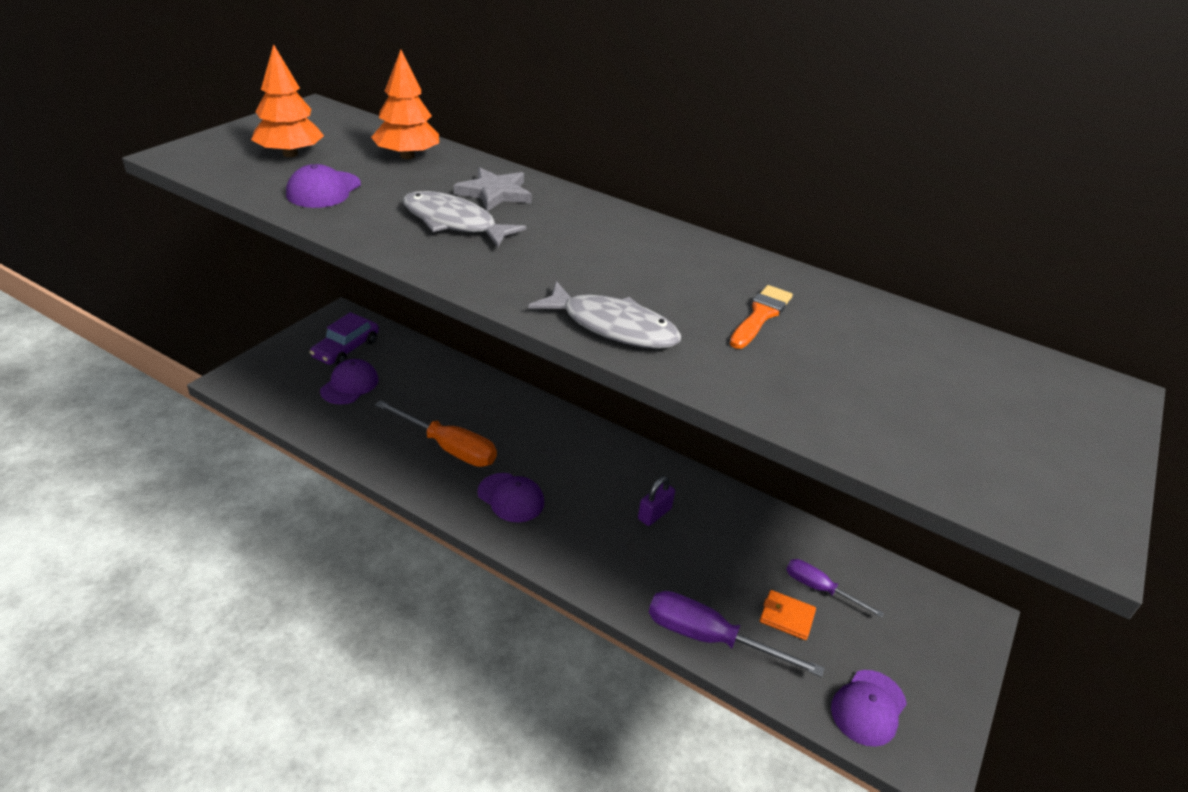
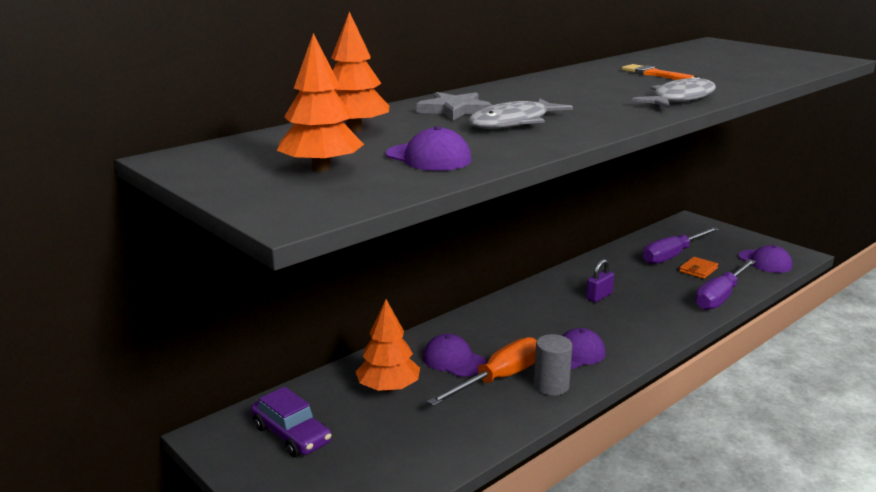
camera: 70 degrees left, 15 degrees down
(349, 385) = (368, 435): purple cap -> purple cap (454, 360)
(419, 385) = (388, 388): none -> orange tree
(443, 484) = (551, 386): none -> grey cylinder
(654, 514) = (599, 296): purple padlock -> purple padlock turned 75 degrees clockwise
(819, 589) = (672, 256): purple screwdriver -> purple screwdriver, size x1.64

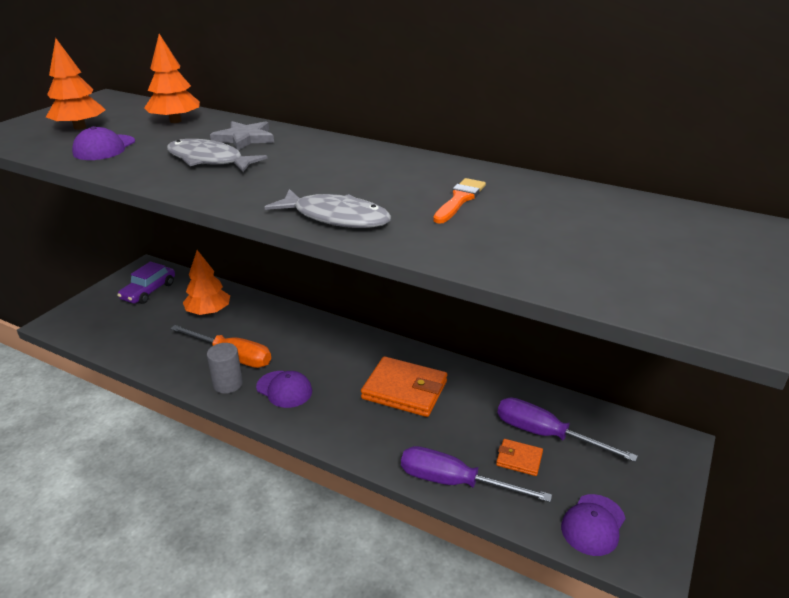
camera: 70 degrees right, 10 degrees up
(454, 360) = (254, 331): purple cap -> none
(599, 296) = (404, 390): purple padlock -> orange wallet

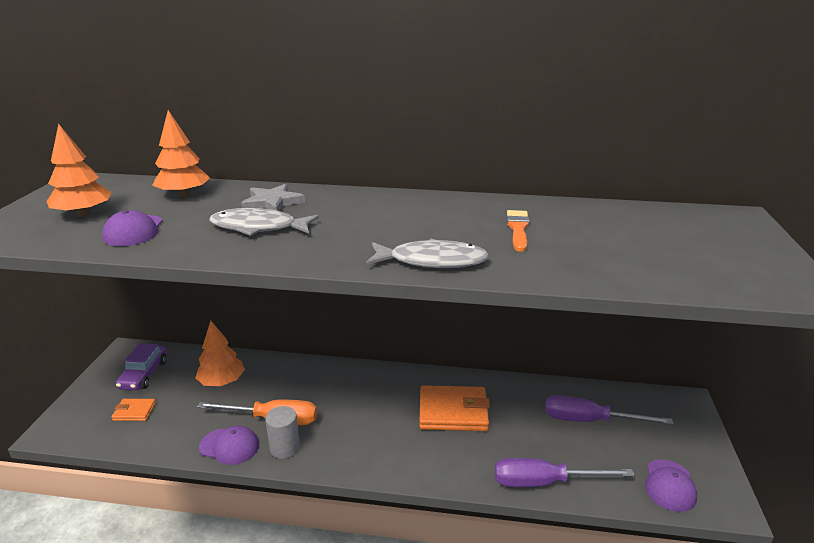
camera: 20 degrees left, 5 degrees down
(284, 389) = (343, 439): purple cap -> purple cap (229, 446)
(519, 459) = (582, 447): orange wallet -> orange wallet (134, 411)

